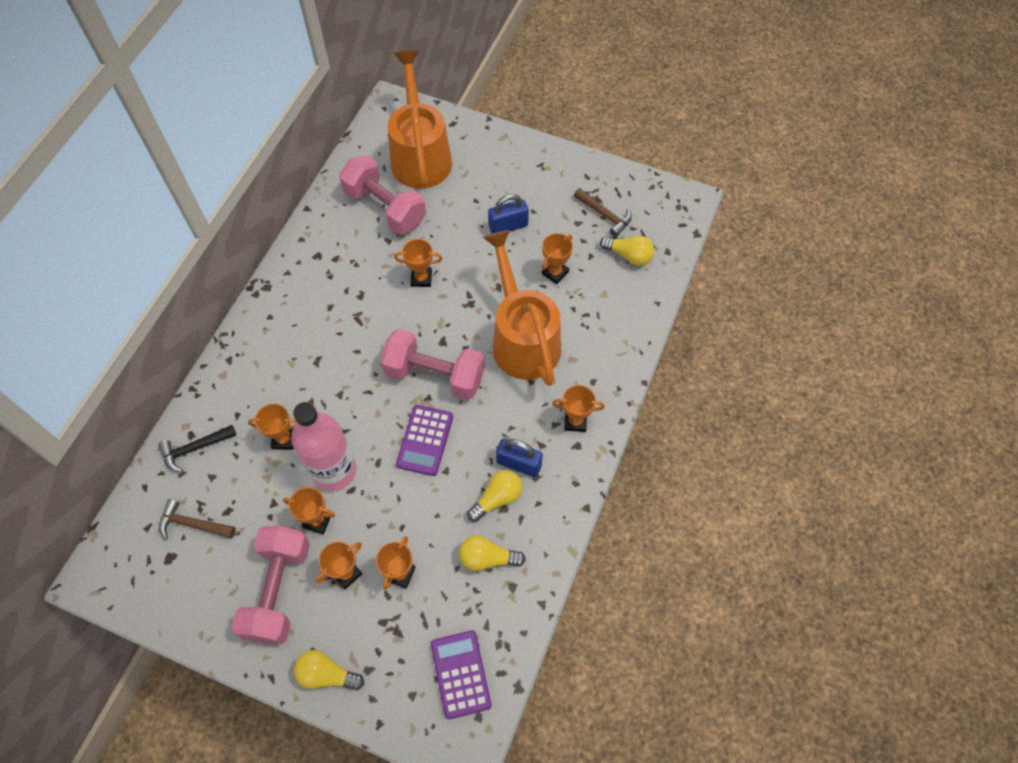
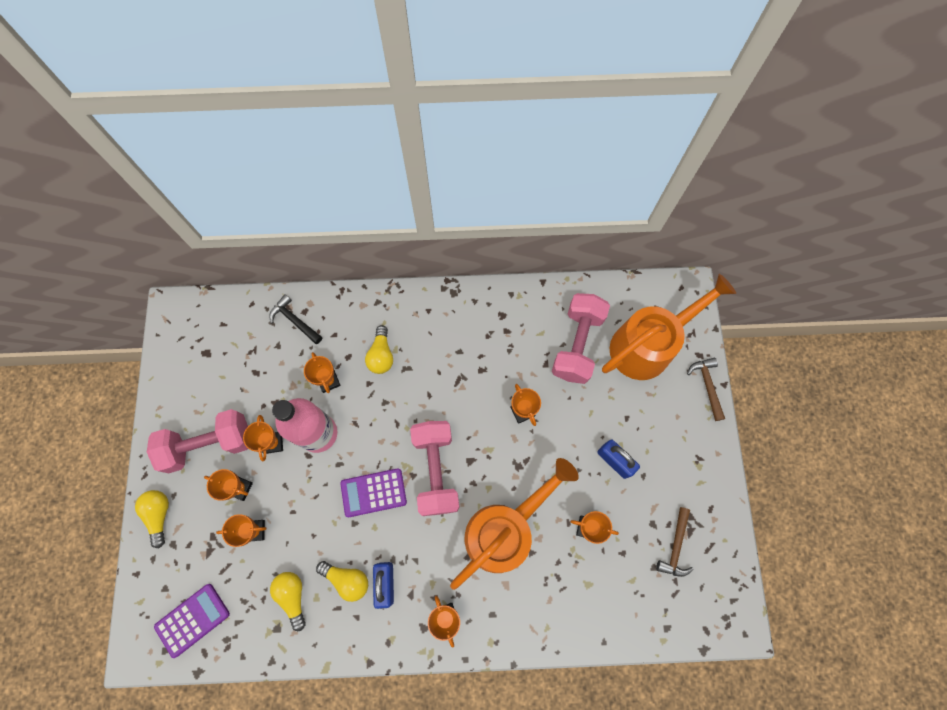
camera: 65 degrees right, 10 degrees up
(193, 524) = (236, 354): brown hammer -> brown hammer (707, 386)
(628, 255) = (642, 590): yellow light bulb -> yellow light bulb (381, 355)

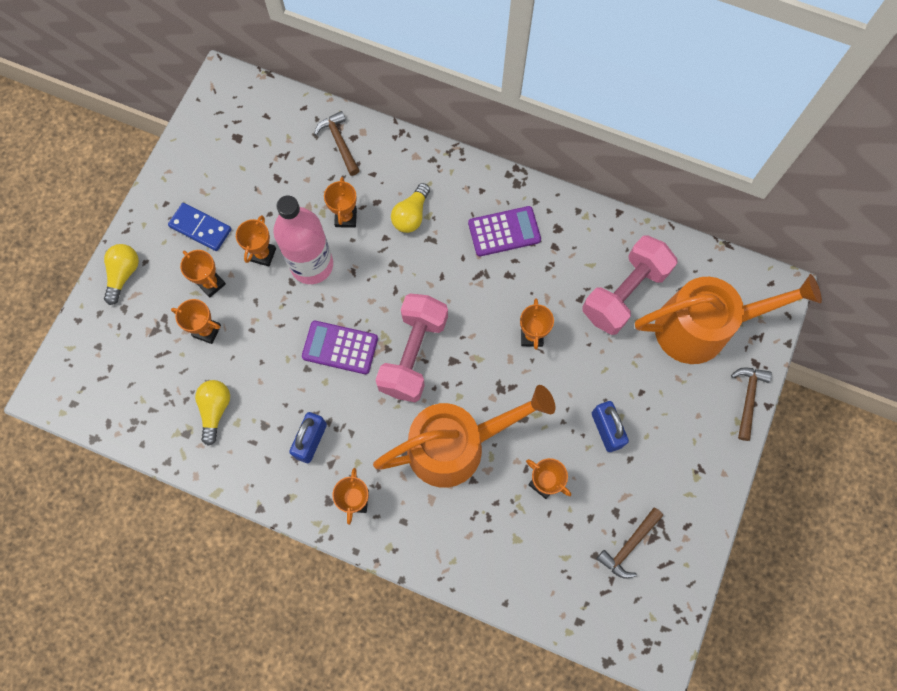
camera: 25 degrees right, 0 degrees up
(192, 619) = (111, 387): purple calculator -> purple calculator (504, 231)
(209, 444) = (200, 228): pink dumbbell -> blue domino
(294, 320) = (339, 142): black hammer -> brown hammer
(347, 579) = (275, 419): yellow light bulb -> none

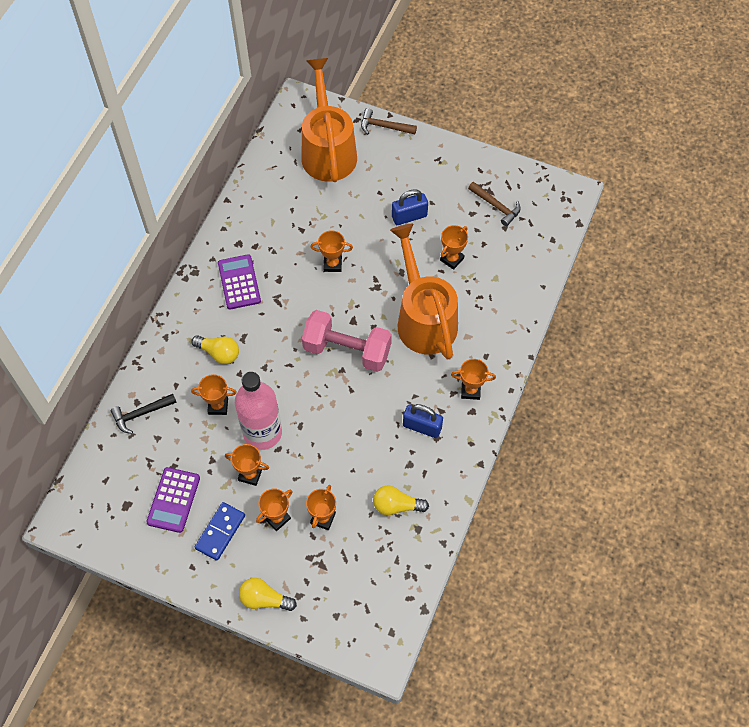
camera: 90 degrees left, 10 degrees down
(339, 142) = (141, 414): brown hammer -> black hammer
(340, 348) = (340, 407): purple calculator -> purple calculator (173, 500)
(624, 293) = (298, 199): pink dumbbell -> none

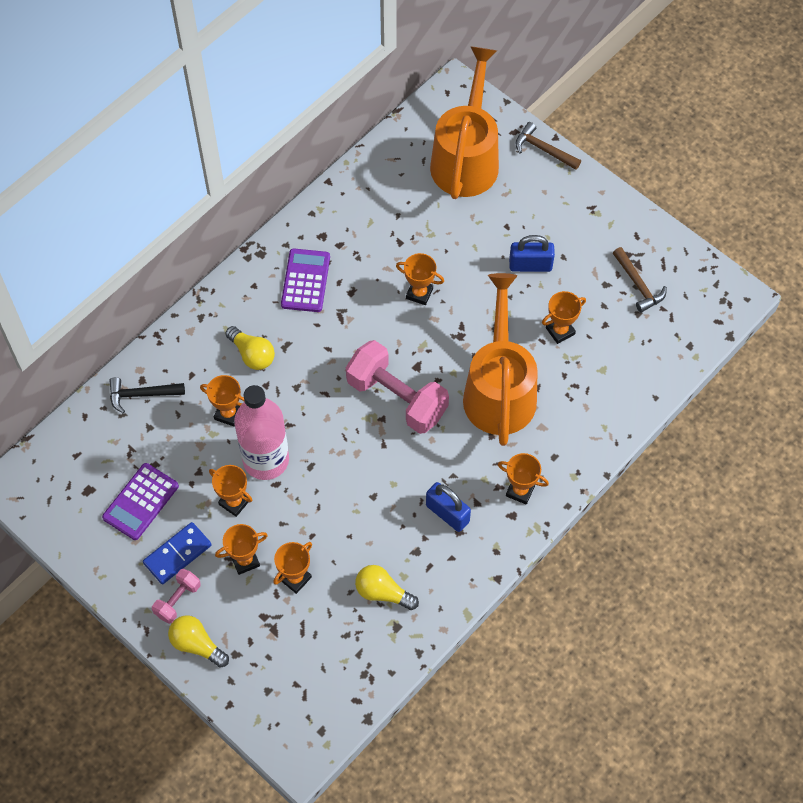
camera: 20 degrees right, 0 degrees up
(235, 569) = (177, 600): none -> pink dumbbell

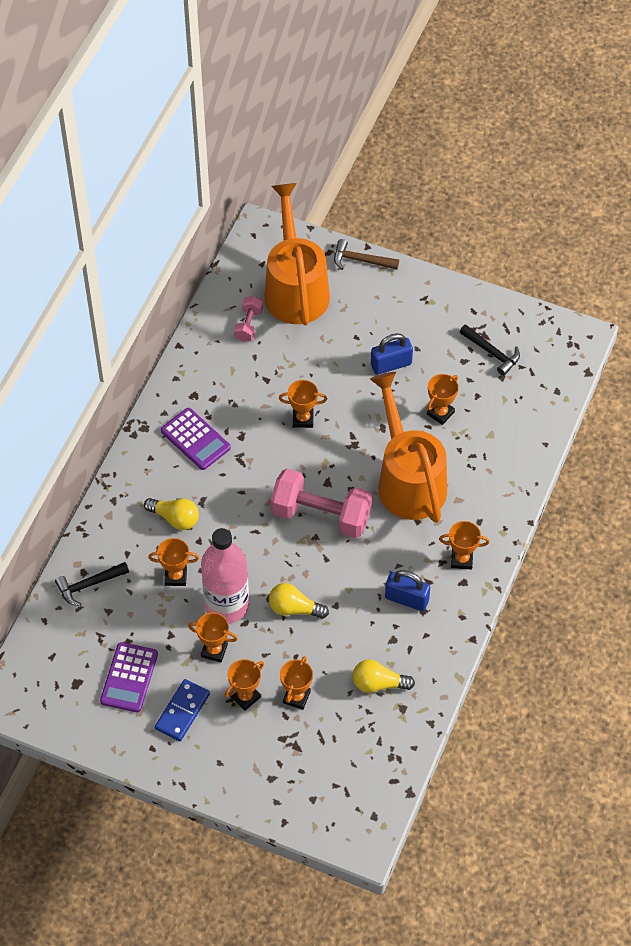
camera: 20 degrees left, 5 degrees down
(177, 600) = (199, 750): pink dumbbell -> pink dumbbell (248, 325)
(197, 645) = (233, 782): yellow light bulb -> yellow light bulb (294, 608)
(305, 281) = (195, 439): purple calculator -> purple calculator turned 150 degrees clockwise
(638, 285) = (492, 353): brown hammer -> black hammer

